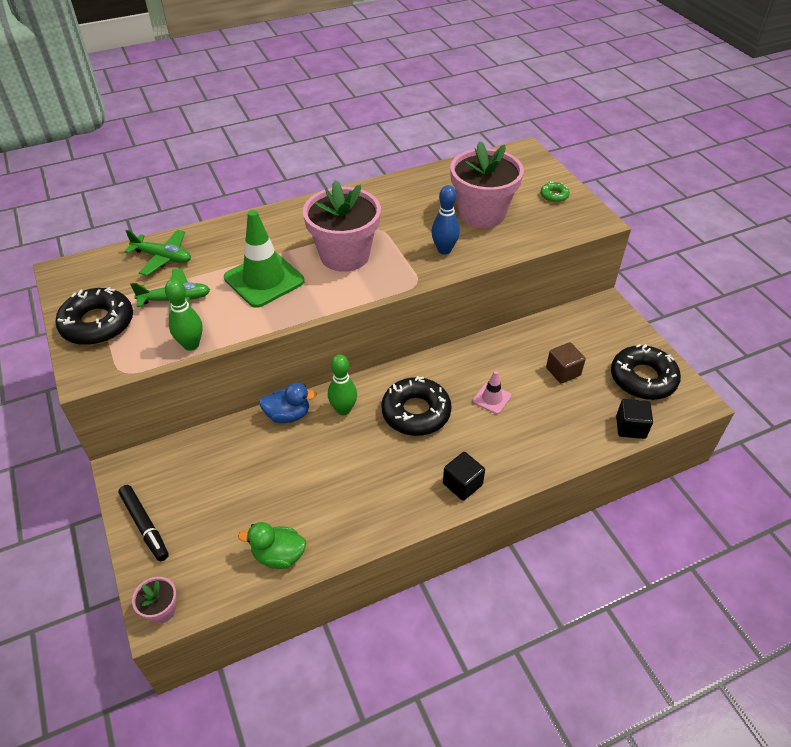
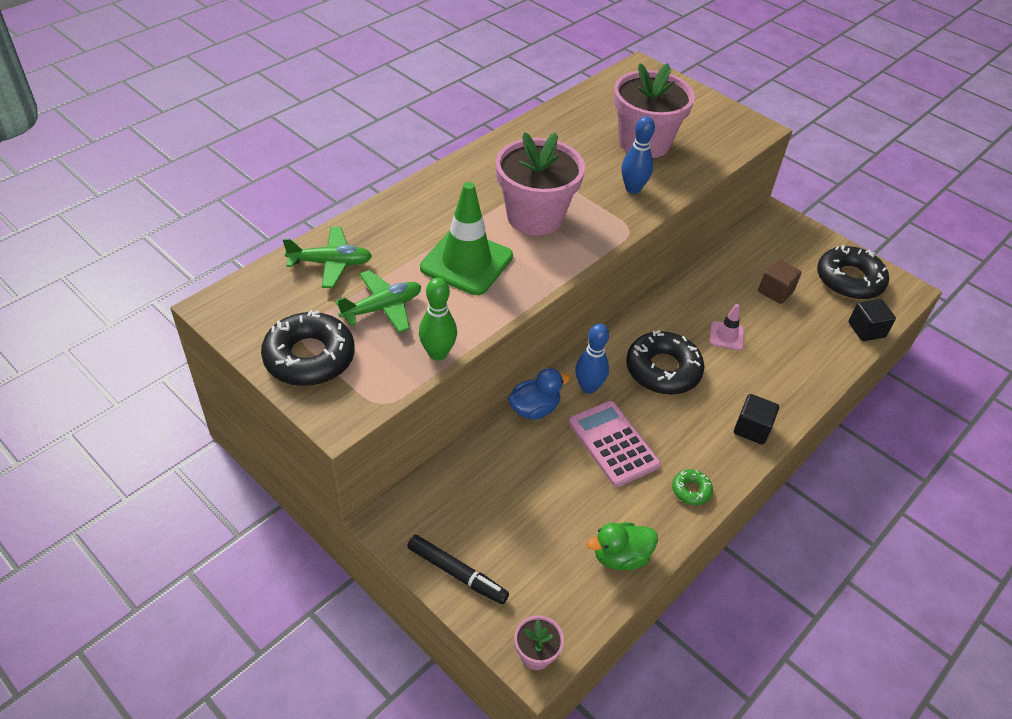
camera: 25 degrees left, 0 degrees up
(333, 461) = (613, 444): none -> pink calculator
(343, 409) = (588, 387): green bowling pin -> blue bowling pin
(554, 195) = (701, 110): green donut -> green donut (691, 490)

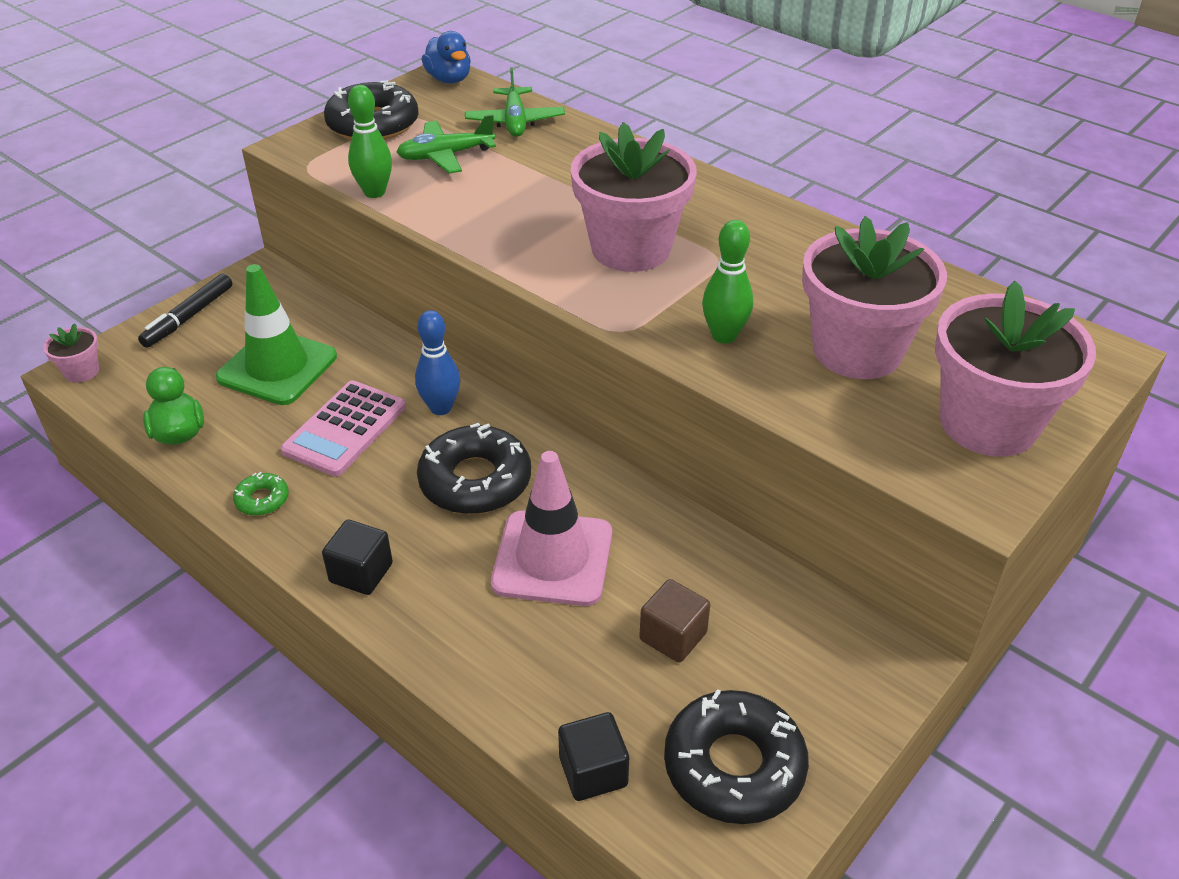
camera: 90 degrees right, 5 degrees down
(382, 308) = (445, 156): green plane -> green plane turned 105 degrees clockwise
(466, 262) = (528, 202): green traffic cone -> green traffic cone (277, 367)
(534, 409) = (404, 362): blue duck -> blue duck (449, 79)
(613, 444) = (345, 429): pink calculator -> pink calculator turned 150 degrees clockwise
(633, 189) = (724, 336): blue bowling pin -> green bowling pin
(701, 114) = (988, 423): none -> pink flower pot
(726, 336) = (552, 558): pink traffic cone -> pink traffic cone, size x2.02

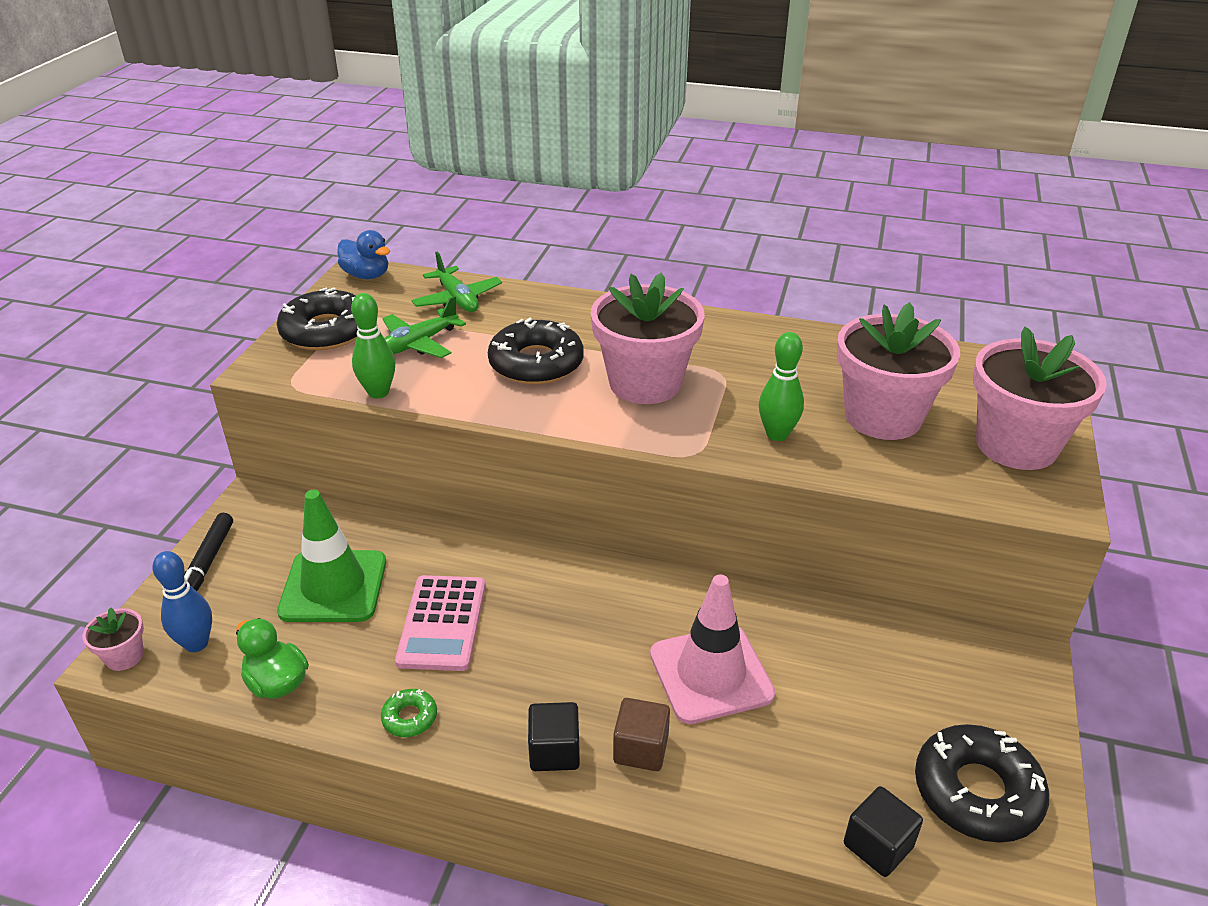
camera: 25 degrees left, 5 degrees down
(441, 408) = (517, 574): blue bowling pin -> blue bowling pin (196, 643)
(475, 481) = (595, 629): black donut -> black donut (536, 363)
(673, 636) = (853, 703): brown cube -> brown cube (641, 749)

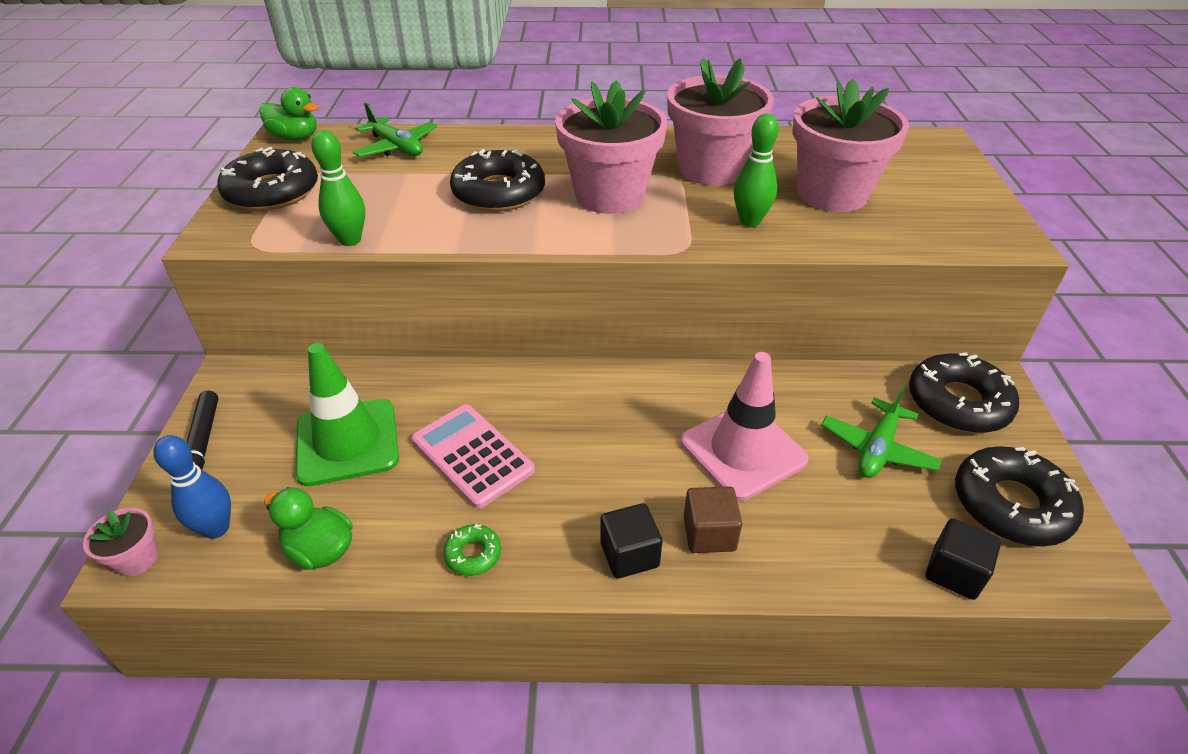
camera: 15 degrees left, 5 degrees up
(366, 275) = (295, 138): blue duck -> green duck
(418, 343) = (374, 191): green plane -> green plane (877, 449)
(442, 623) = (472, 455): pink calculator -> pink calculator turned 150 degrees clockwise
(971, 671) = (958, 403): none -> black donut
(1016, 445) = (952, 200): pink flower pot -> pink flower pot (711, 169)

